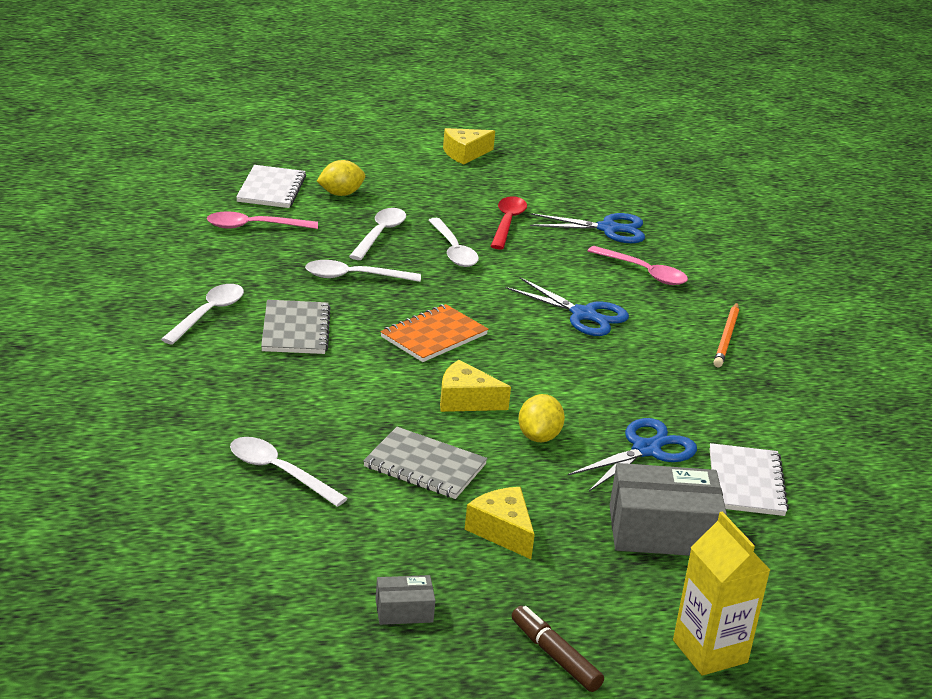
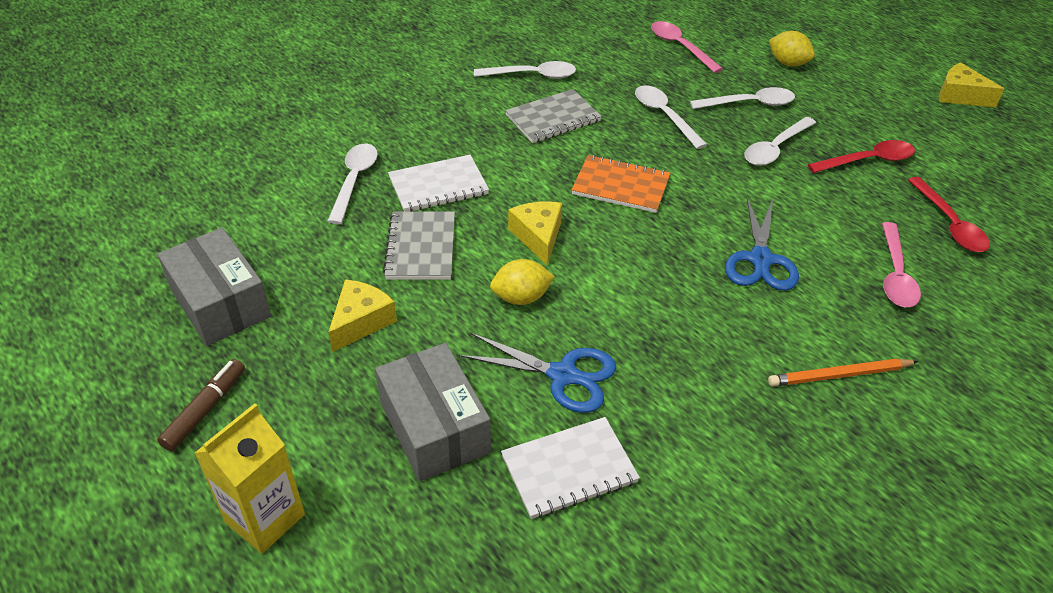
camera: 65 degrees right, 15 degrees up
(271, 189) = (748, 32): white notebook -> white notebook (438, 186)
(404, 610) = (220, 303): grey box -> grey box, size x2.07
(608, 229) = (949, 224): blue scissors -> red spoon

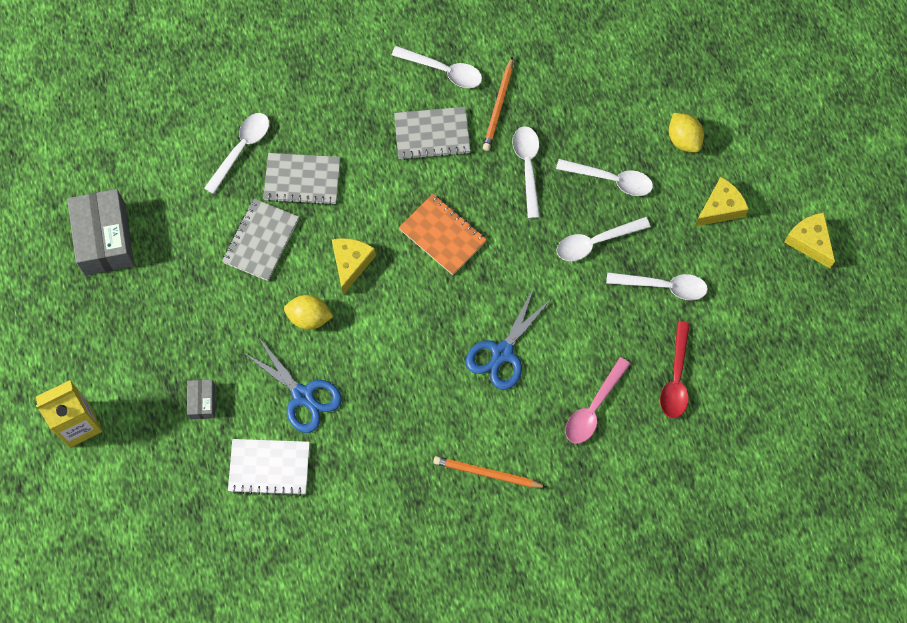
camera: 25 degrees right, 25 degrees up
(205, 410) = (68, 329): brown marker -> none
(361, 322) = (191, 295): yellow cheese -> yellow cheese (720, 208)
(434, 427) = (202, 402): grey box -> grey box, size x0.48
(438, 186) = (302, 180): white notebook -> grey notebook
(603, 84) = (499, 106): none -> orange pencil
(680, 47) = (599, 79): pink spoon -> none
(868, 161) = (663, 286): red spoon -> white spoon

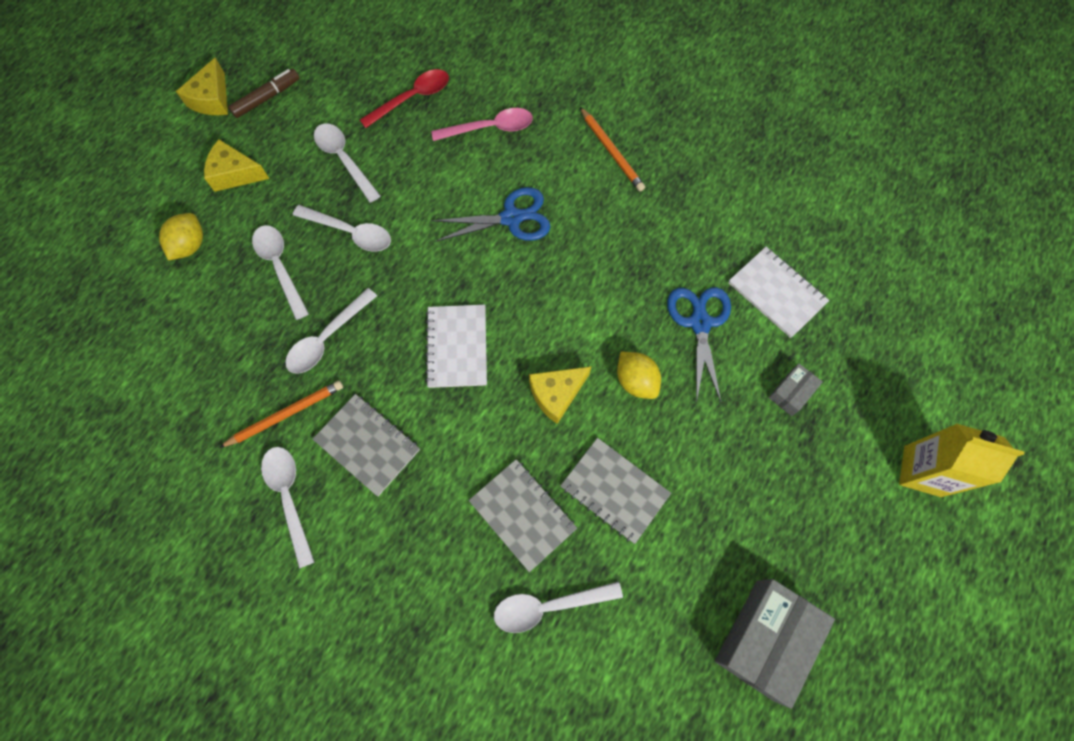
camera: 135 degrees left, 0 degrees up
(261, 241) = (614, 490): grey notebook -> grey notebook turned 60 degrees clockwise
(442, 235) = (457, 347): orange notebook -> white notebook
(775, 279) = (267, 98): none -> brown marker

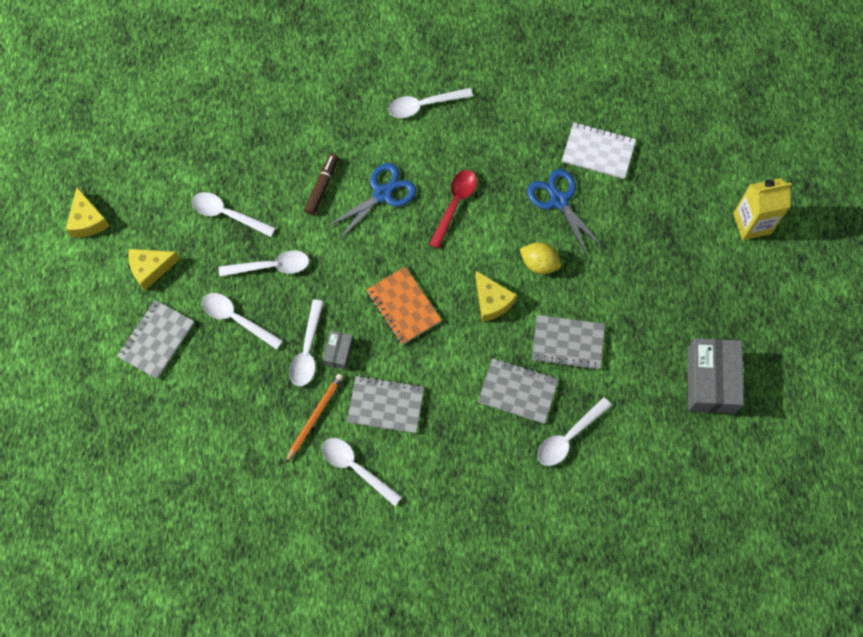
camera: 30 degrees left, 0 degrees up
(190, 245) = (156, 340): yellow lemon -> grey notebook
(267, 98) = (131, 197): brown marker -> brown marker (322, 187)
(412, 98) = (247, 139): red spoon -> red spoon (455, 204)
(457, 347) = (403, 306): white notebook -> orange notebook
(490, 128) = (322, 133): pink spoon -> none
(556, 394) = (492, 301): yellow cheese -> yellow cheese turned 60 degrees counterclockwise
(611, 151) = (424, 105): orange pencil -> white spoon
(791, 392) = (644, 216): grey box -> grey box (338, 352)

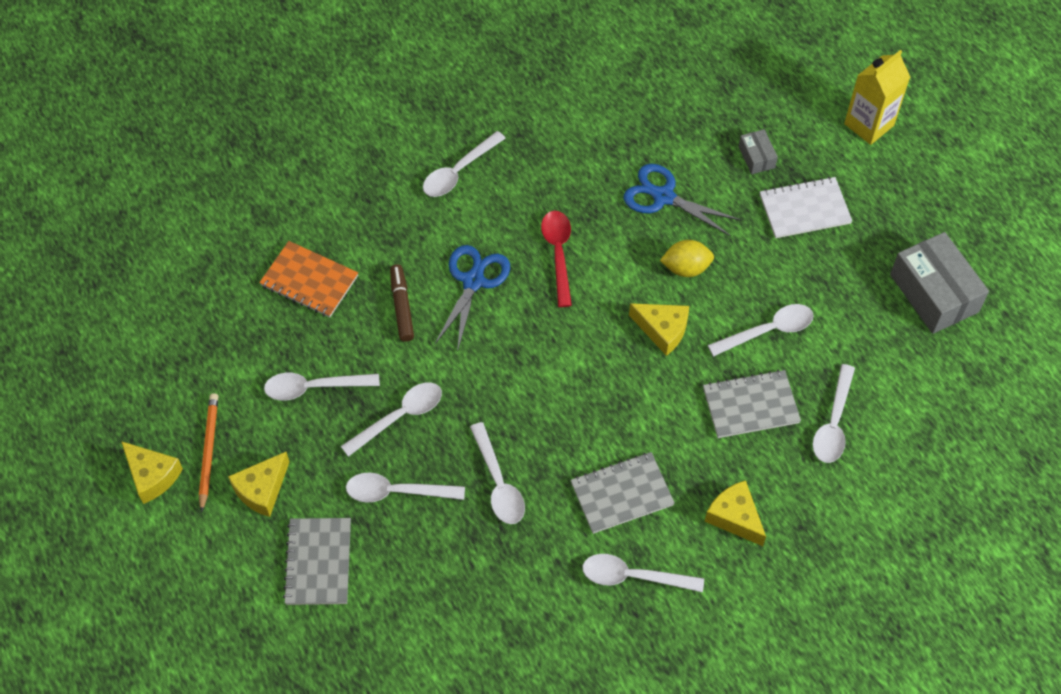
camera: 30 degrees left, 10 degrees down
(314, 417) = (553, 548): orange pencil -> orange pencil (208, 451)
(338, 352) = (534, 467): grey box -> grey box (756, 157)
(403, 306) = (573, 383): orange notebook -> orange notebook (309, 281)
(453, 466) = (735, 517): none -> yellow cheese
(567, 343) = (768, 331): grey notebook -> white spoon
(598, 152) = (671, 130): white notebook -> white notebook (804, 209)

